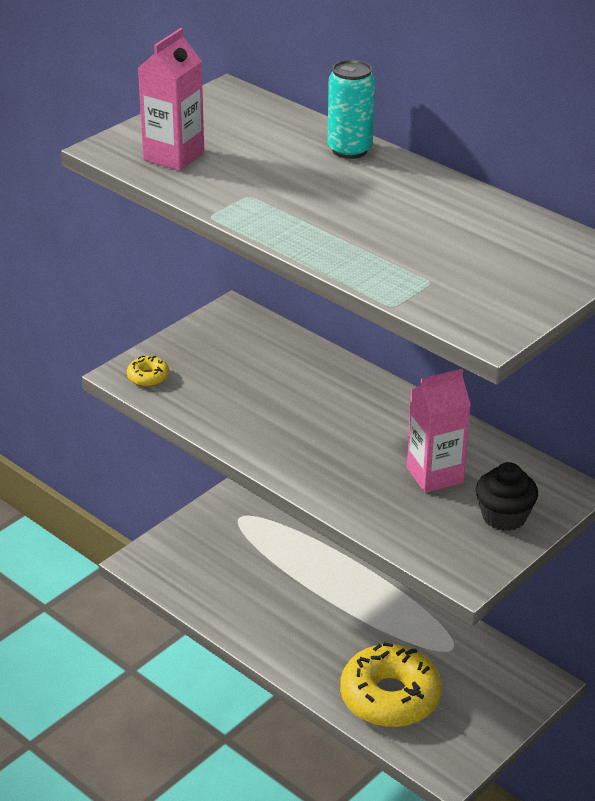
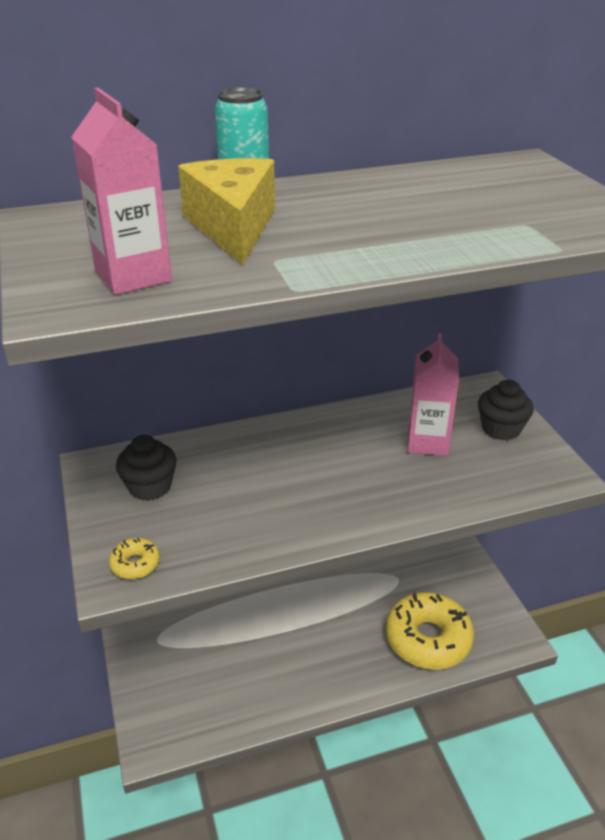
camera: 60 degrees left, 0 degrees up
(233, 348) = (150, 487): none -> black cupcake
(286, 164) = (233, 227): none -> yellow cheese

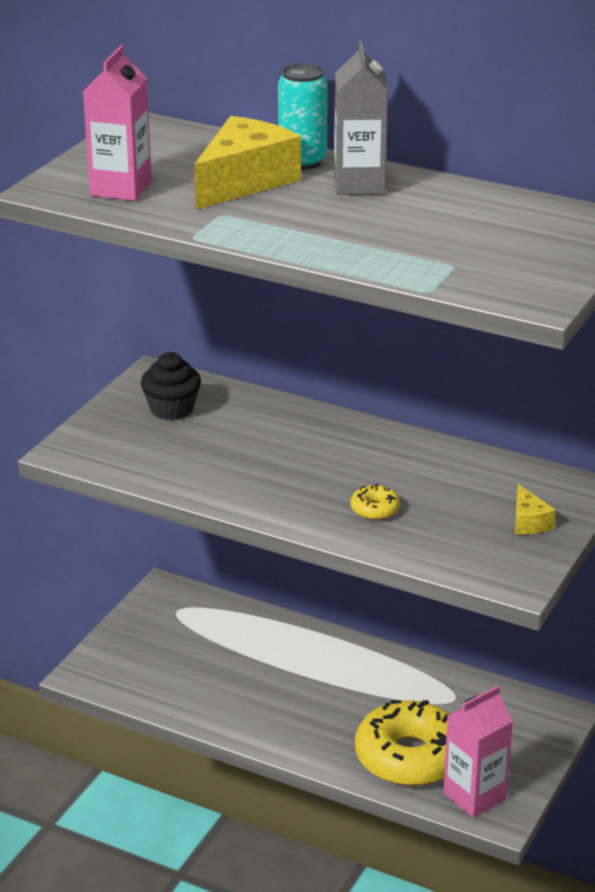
camera: 45 degrees right, 5 degrees down
(135, 564) = (93, 450): yellow donut -> yellow donut (375, 509)
(325, 196) = (359, 185): none -> grey carton
(427, 442) = (440, 495): pink carton -> pink carton (474, 796)
(501, 429) = (528, 522): black cupcake -> yellow cheese

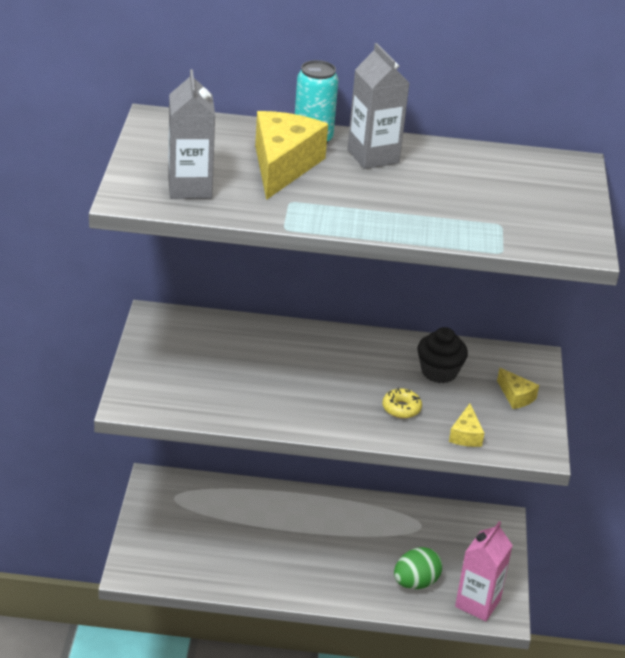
camera: 25 degrees left, 5 degrees up
(120, 189) = (190, 188): pink carton -> grey carton
(172, 409) = (190, 347): black cupcake -> black cupcake (439, 372)
(409, 757) = (415, 583): yellow donut -> green egg
(434, 550) = (466, 435): none -> yellow cheese

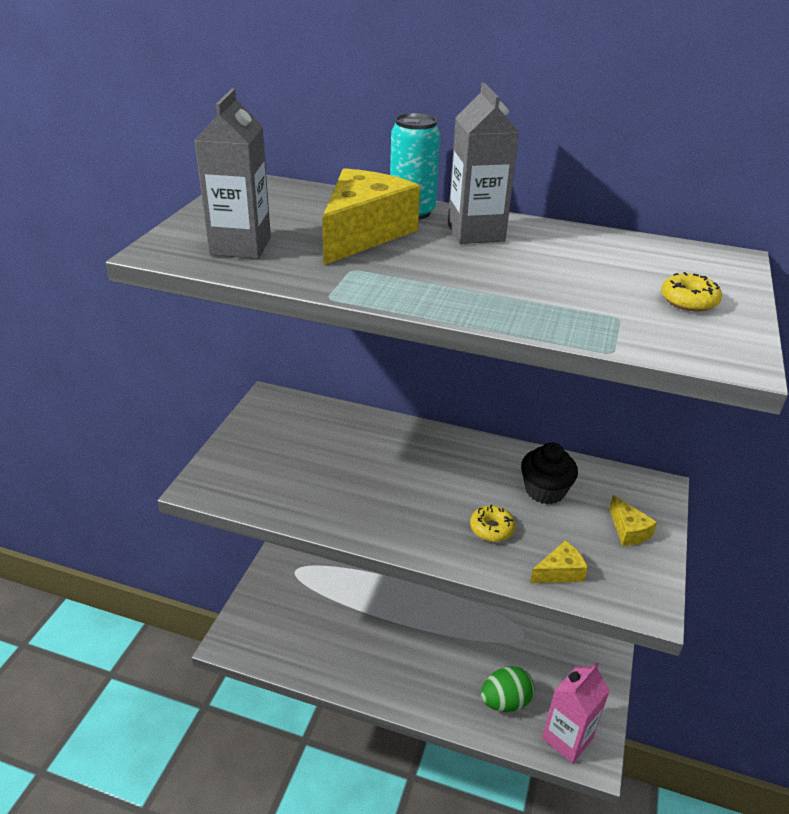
camera: 15 degrees right, 0 degrees up
(466, 435) = (559, 572): yellow cheese -> yellow cheese turned 135 degrees counterclockwise
(548, 205) = (688, 300): none -> yellow donut

